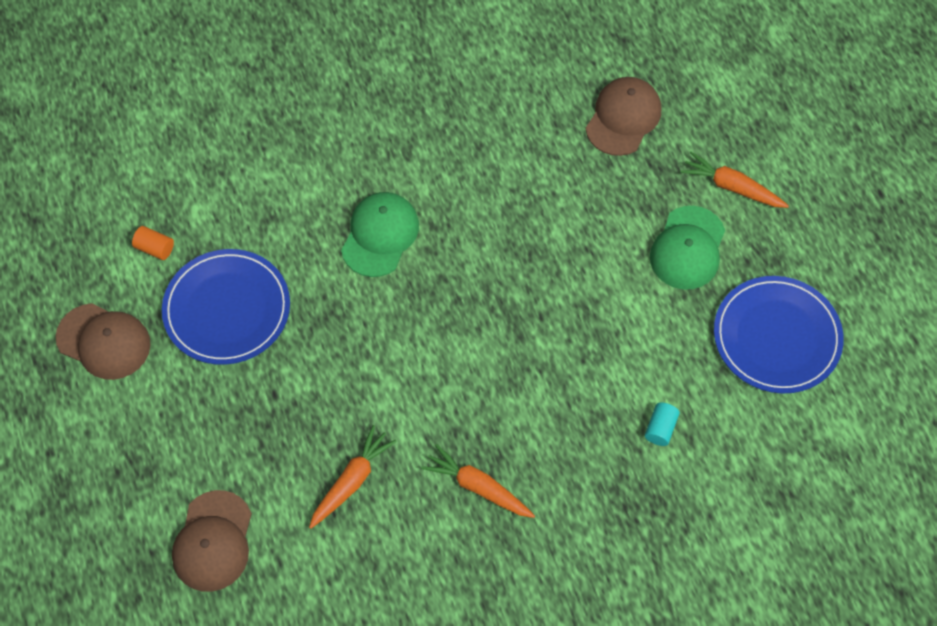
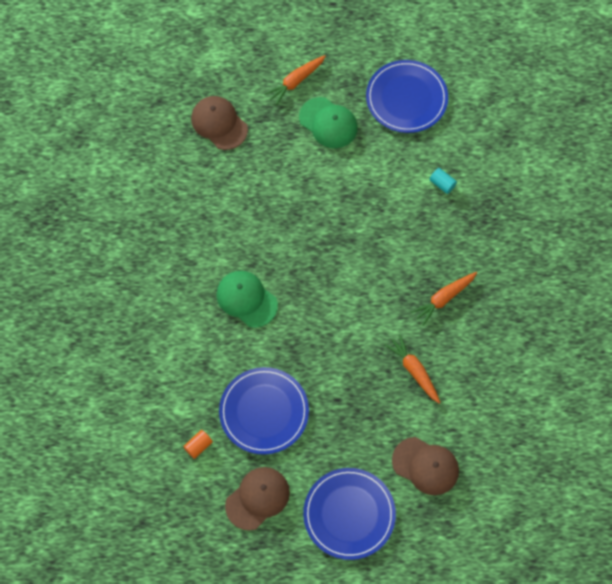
camera: 70 degrees left, 5 degrees up
(113, 462) = (349, 514): none -> blue plate

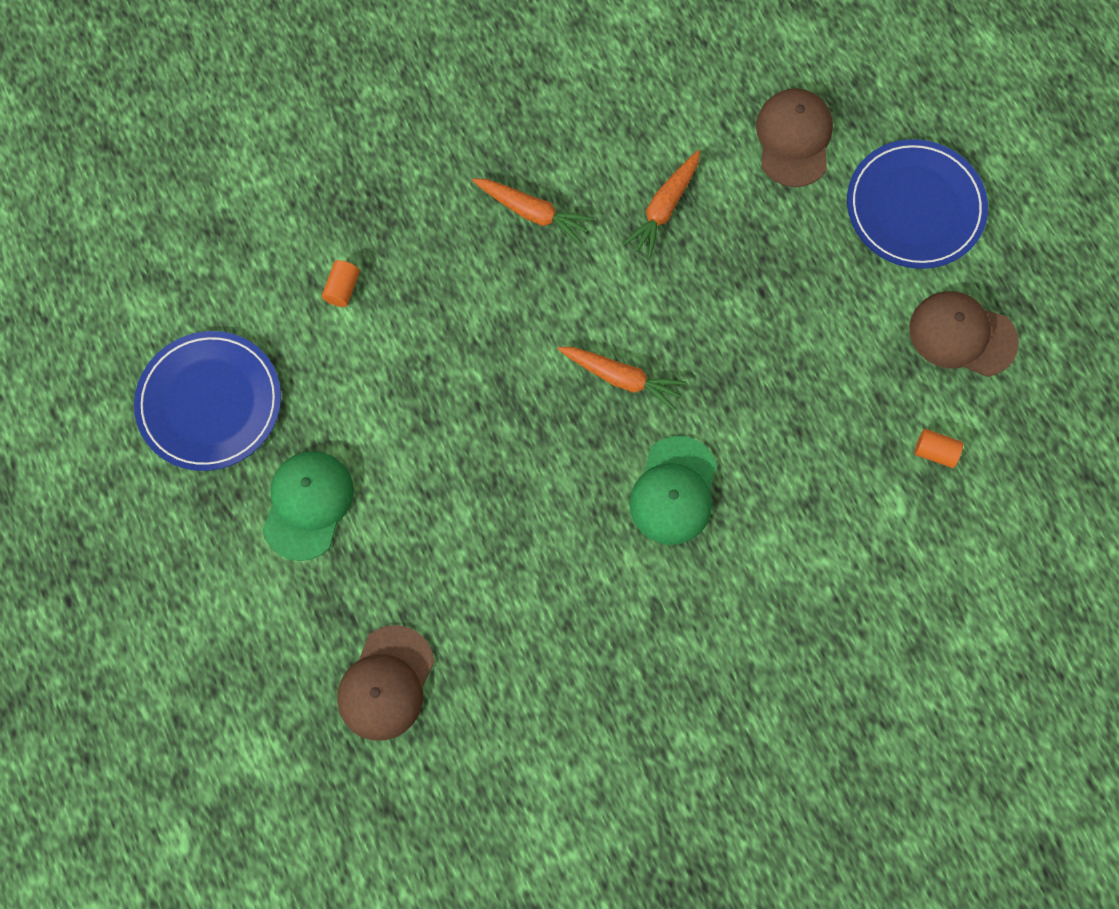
camera: 115 degrees left, 5 degrees up
(264, 412) = (834, 384): blue plate -> none
(295, 82) = (251, 593): orange carrot -> orange carrot (622, 378)
(442, 184) = (342, 288): turquoise cylinder -> orange cylinder

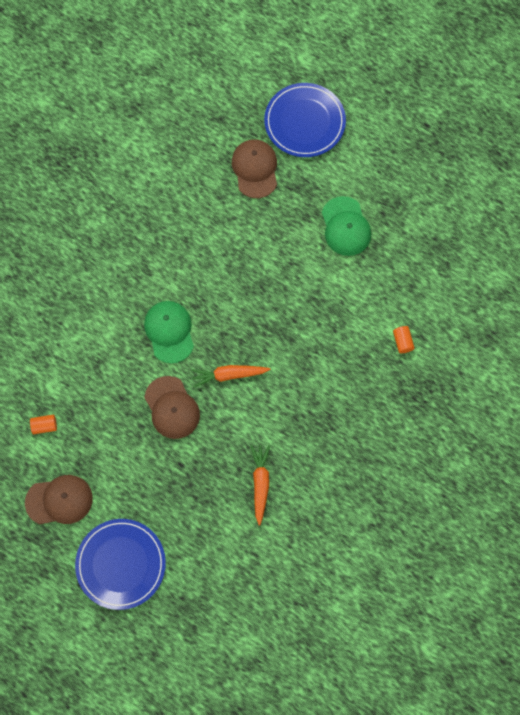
camera: 150 degrees right, 0 degrees up
(210, 403) = (428, 248): blue plate -> blue plate (304, 122)
(532, 212) = (330, 440): orange carrot -> none
(794, 139) = (211, 568): brown cap -> brown cap (172, 408)

